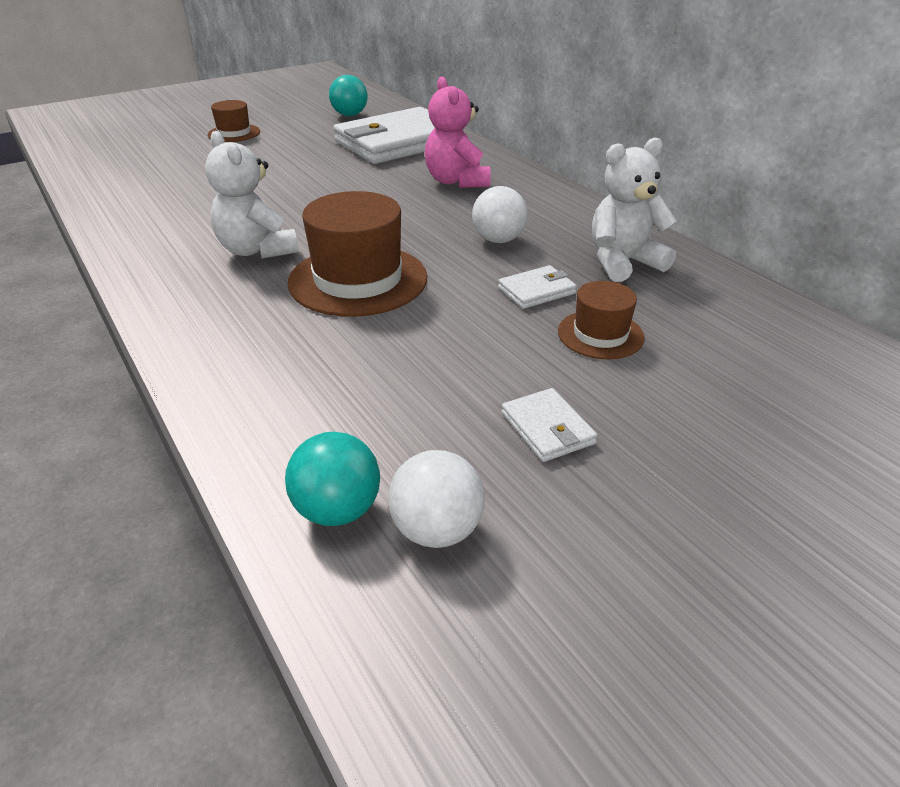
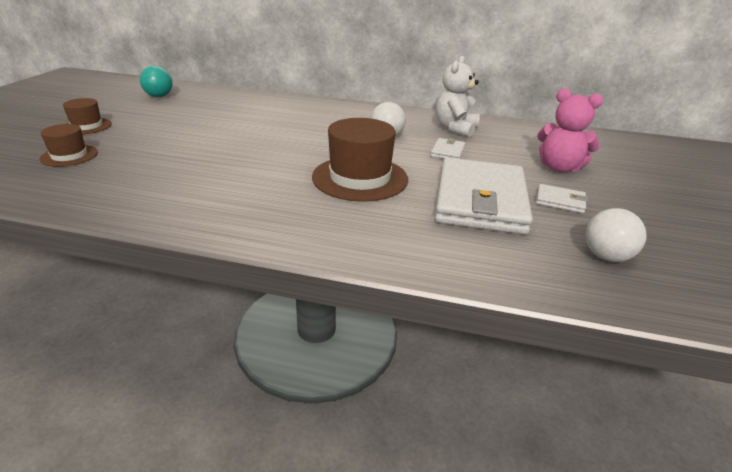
camera: 45 degrees left, 5 degrees down
(257, 250) = (267, 185): white teddy bear -> none
(337, 510) = (565, 273): turquoise ball -> none
(398, 142) = (229, 104): white wallet -> white wallet (480, 201)
(456, 181) = (307, 116): pink teddy bear -> pink teddy bear (559, 168)
(600, 334) = (505, 159): brown hat -> brown hat (69, 156)

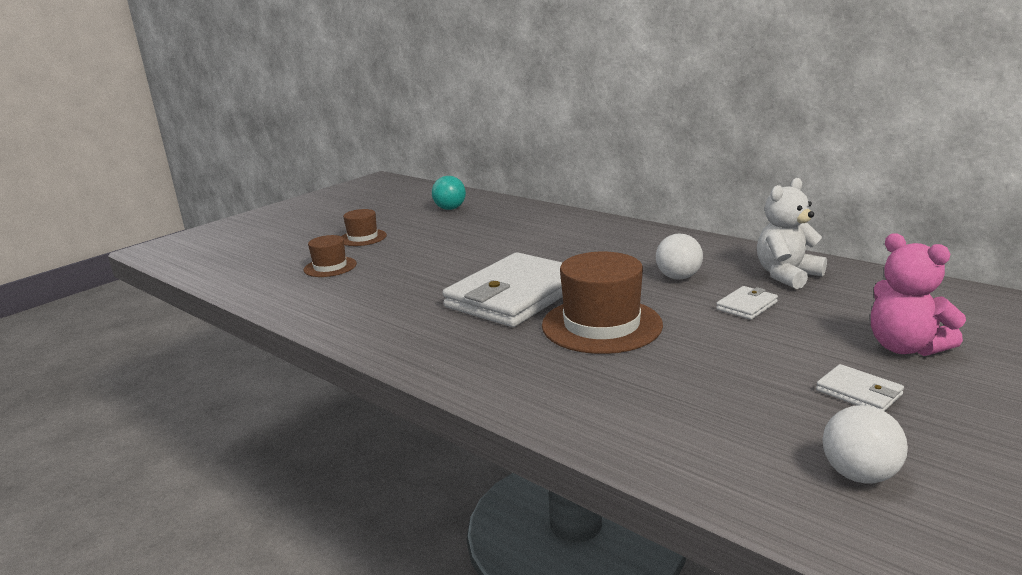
camera: 30 degrees right, 10 degrees down
(480, 201) = (736, 374): white wallet -> white wallet (515, 296)

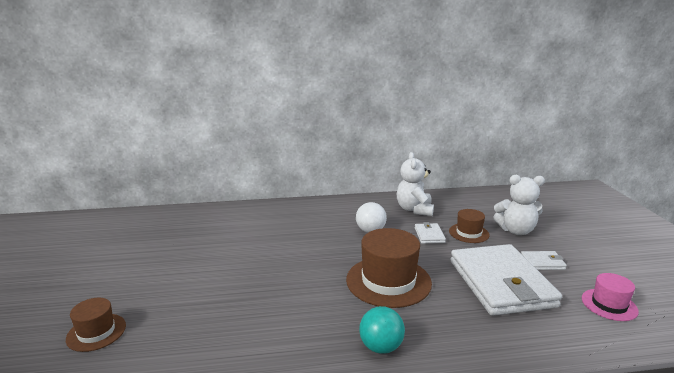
camera: 50 degrees left, 0 degrees up
(362, 238) = (79, 289): brown hat -> brown hat (468, 233)
(450, 209) = (121, 232): turquoise ball -> turquoise ball (381, 347)
(515, 296) = (304, 285): white wallet -> white wallet (501, 283)
(859, 475) = (609, 304): white ball -> pink hat
(905, 347) = (516, 230): pink teddy bear -> white teddy bear

